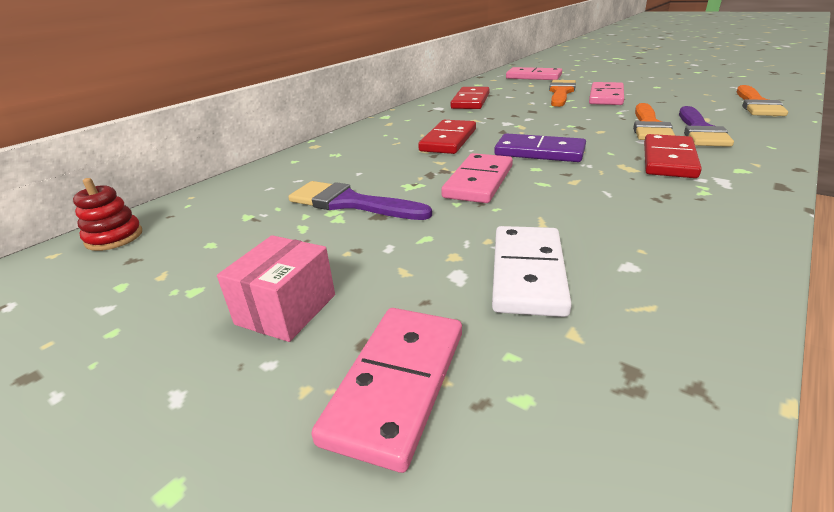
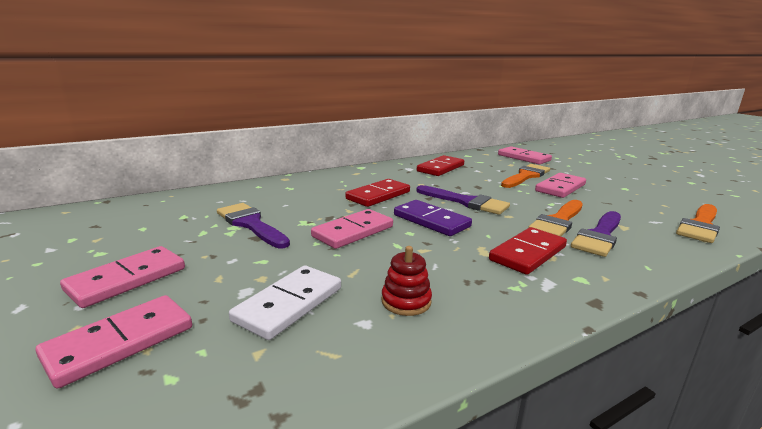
camera: 20 degrees right, 10 degrees down
(114, 237) = (103, 210): red stacking toy -> red stacking toy (406, 301)
(286, 309) = (127, 279): pink box -> pink domino
(544, 127) = (466, 202): none -> purple brush

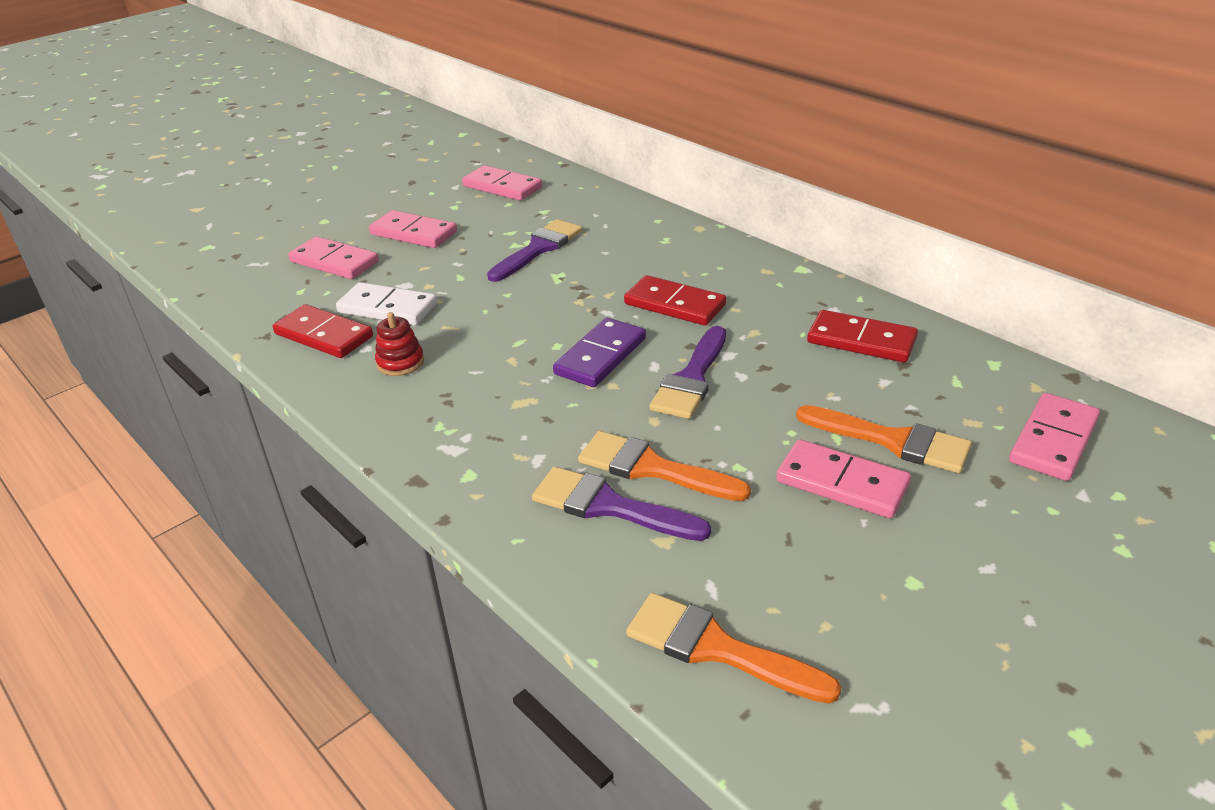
camera: 80 degrees right, 15 degrees up
(353, 232) = (543, 309): pink domino -> pink domino (502, 187)
(527, 253) = (525, 435): red domino -> red domino (324, 335)

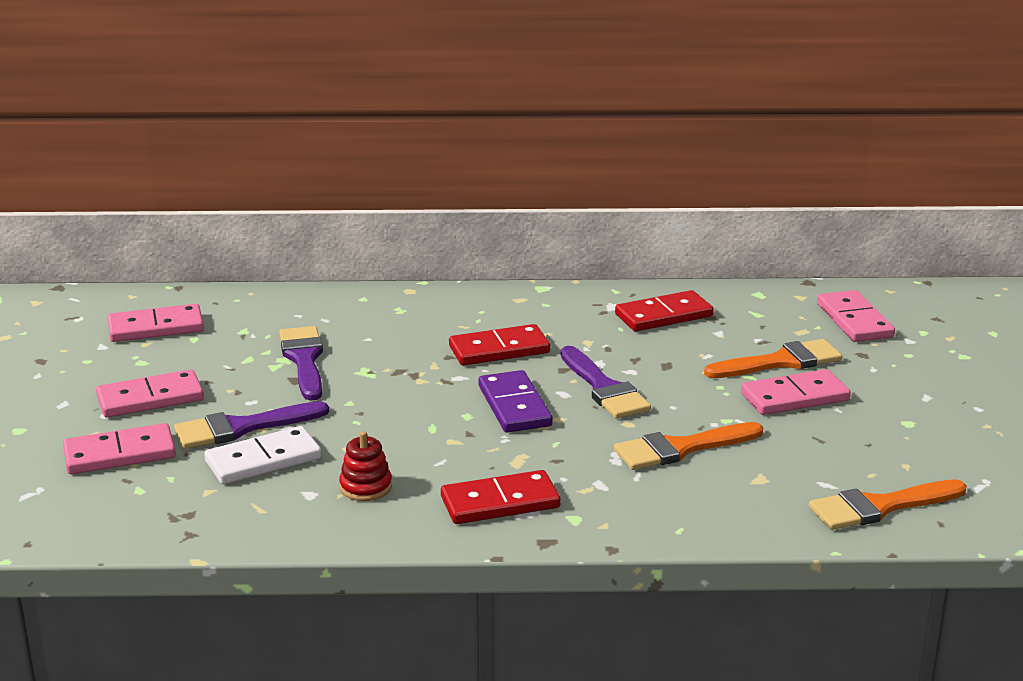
camera: 50 degrees left, 10 degrees down
(324, 335) = (249, 505): red domino -> red domino (500, 502)
(609, 506) = (696, 481): purple brush -> purple brush (242, 428)

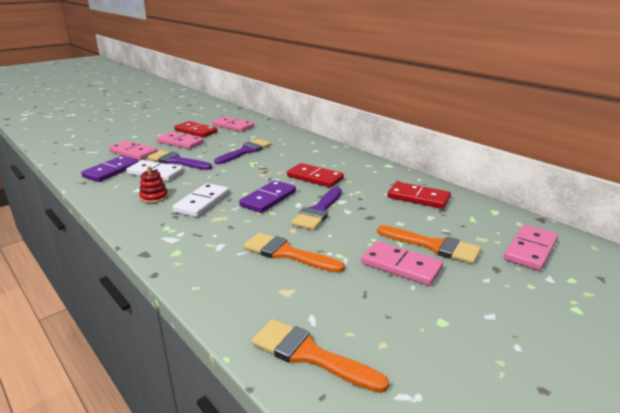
camera: 50 degrees right, 0 degrees up
(180, 496) = (111, 171): none -> purple domino
(447, 456) = (202, 202): none -> white domino
(500, 502) = (172, 228): red domino -> red domino (196, 131)

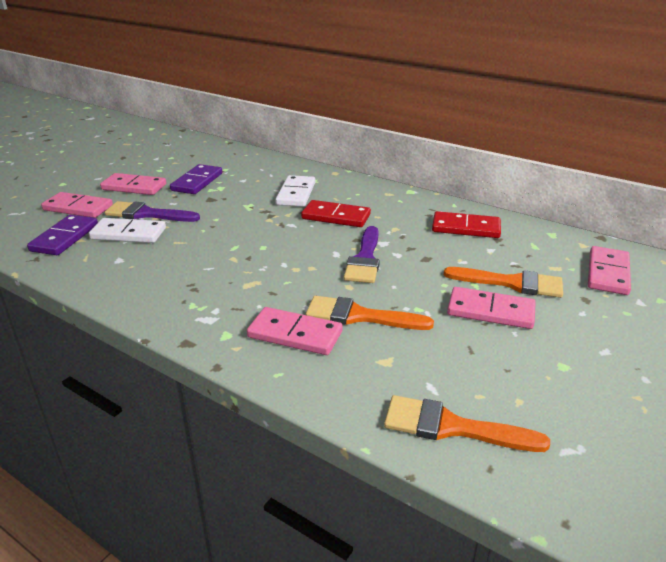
camera: 15 degrees left, 5 degrees up
(154, 197) = (149, 267): red stacking toy -> none
(196, 131) = (145, 169): red domino -> none
(202, 202) = (217, 266): white domino -> white domino (296, 194)
(233, 126) = (190, 157): pink domino -> pink domino (295, 334)
(245, 151) = (229, 191): purple brush -> none
(268, 199) = (296, 251): purple domino -> purple domino (197, 182)

